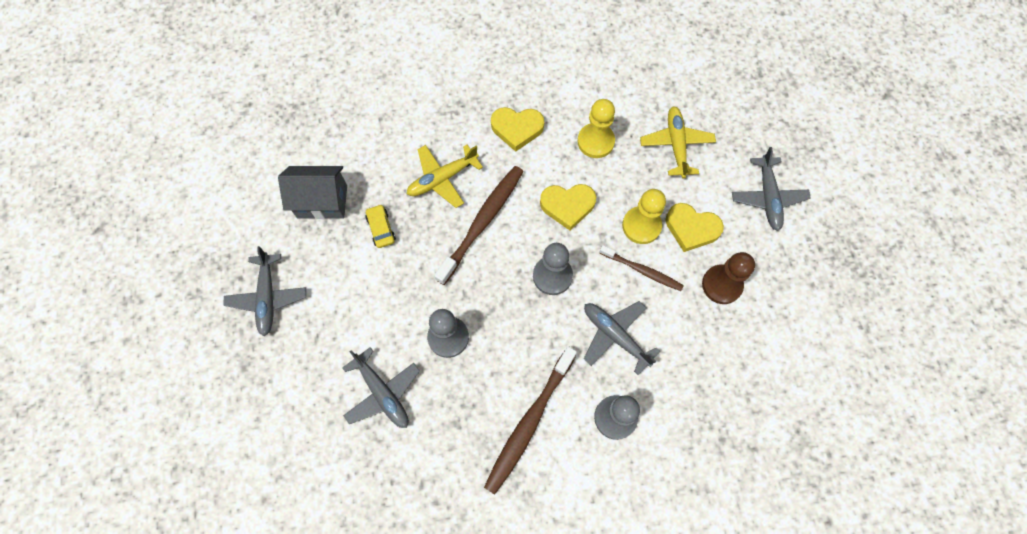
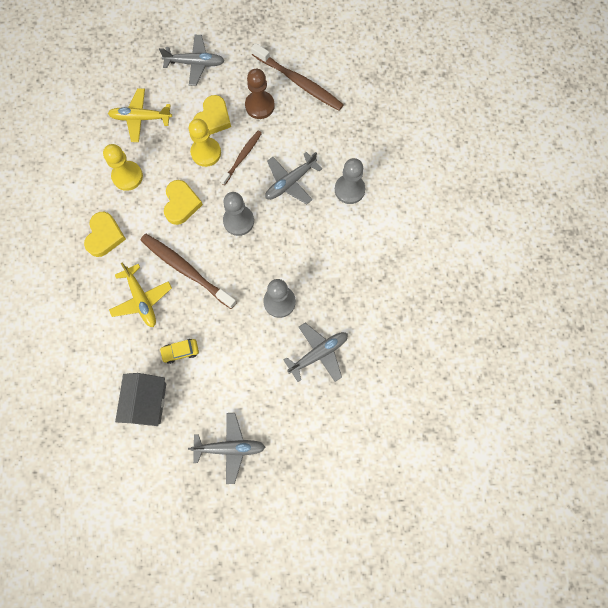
camera: 85 degrees left, 5 degrees up
(529, 423) = (349, 248): brown toothbrush -> brown toothbrush (299, 82)

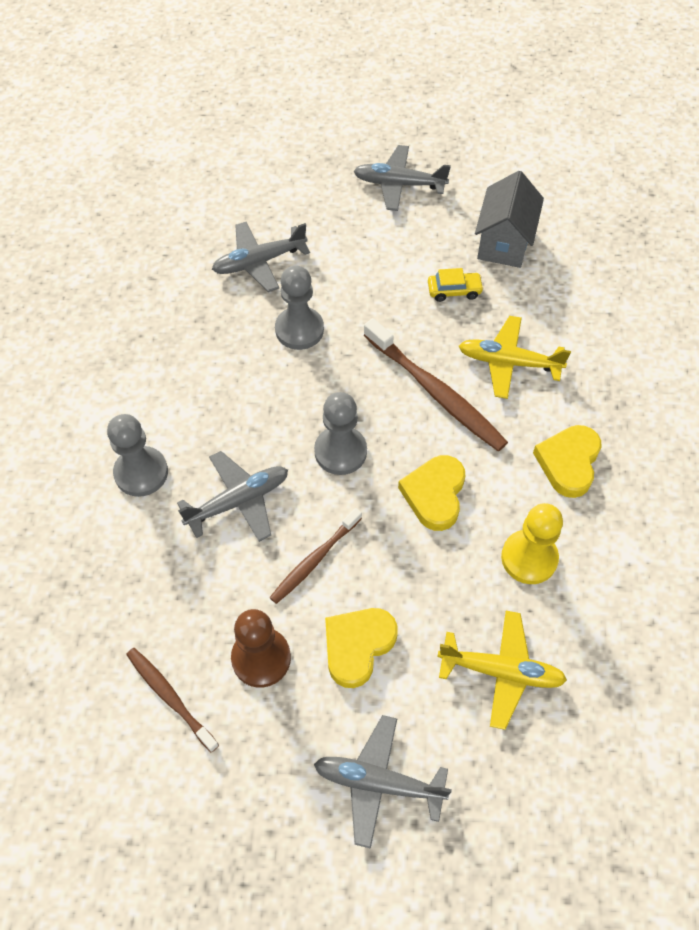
camera: 170 degrees left, 15 degrees down
(142, 299) = (508, 362): yellow plane -> yellow plane turned 60 degrees counterclockwise
(206, 153) = (380, 579): yellow pawn -> none
(299, 82) = (169, 696): brown toothbrush -> brown toothbrush, size x0.60

